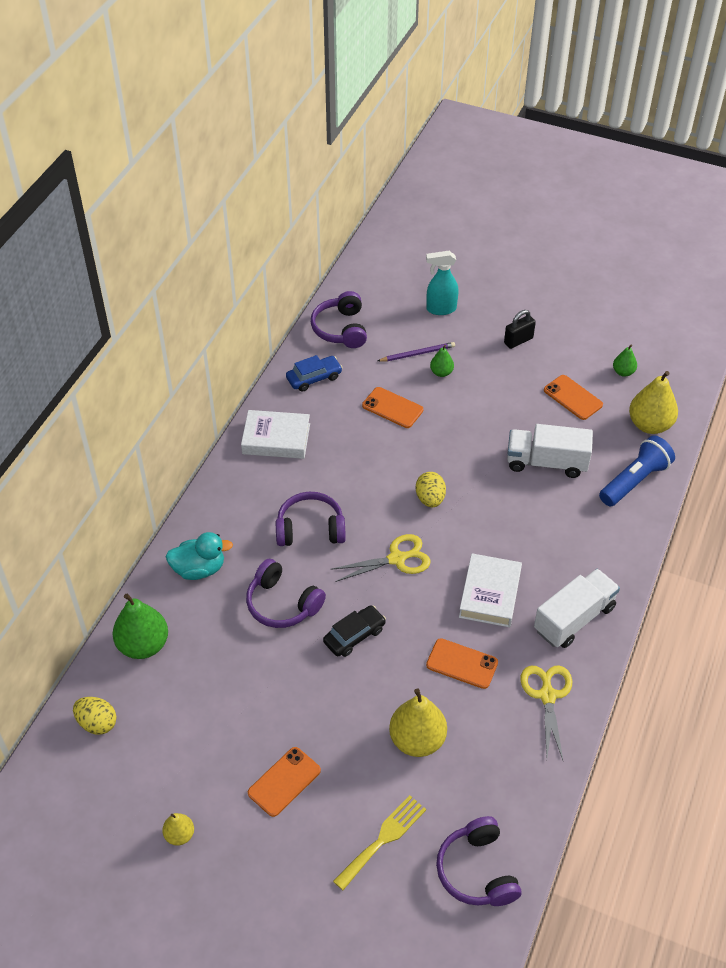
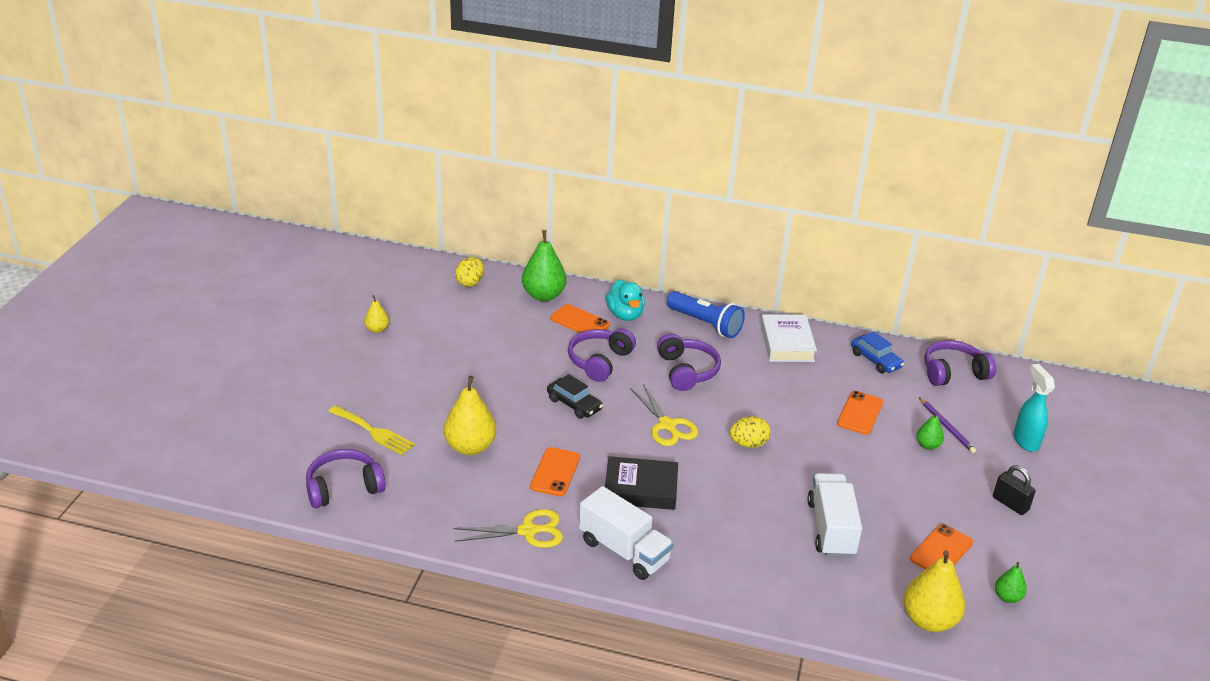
camera: 80 degrees right, 15 degrees down
(284, 782) = (425, 376): orange phone -> orange phone (579, 322)
(490, 594) = (640, 489): white book -> black book
(635, 480) = (833, 604): blue flashlight -> blue flashlight (705, 324)

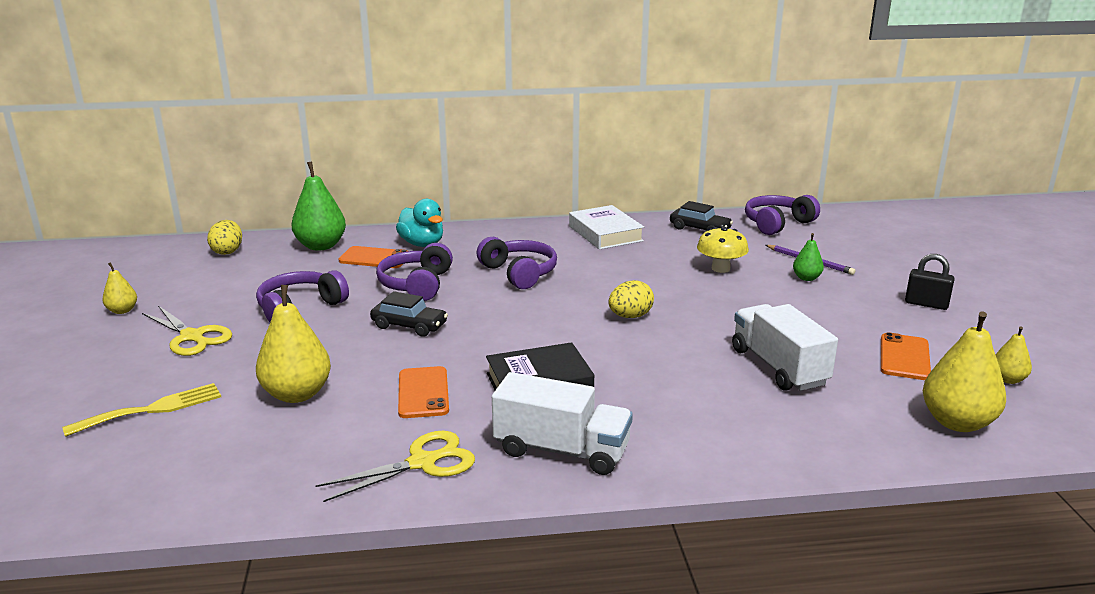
camera: 20 degrees left, 10 degrees down
(343, 487) = (126, 482): purple headphones -> purple headphones (300, 308)
(373, 432) = (152, 409): yellow fork -> yellow fork turned 45 degrees counterclockwise
(667, 425) = (530, 320): yellow scissors -> yellow scissors (192, 337)
(705, 324) = (513, 235): blue flashlight -> none
(860, 413) = (720, 268): orange phone -> yellow mushroom
(875, 360) = (699, 229): blue car -> black car
(1007, 597) = (1007, 379): green pear -> yellow pear
(1025, 441) = (888, 256): turquoise spray bottle -> none

